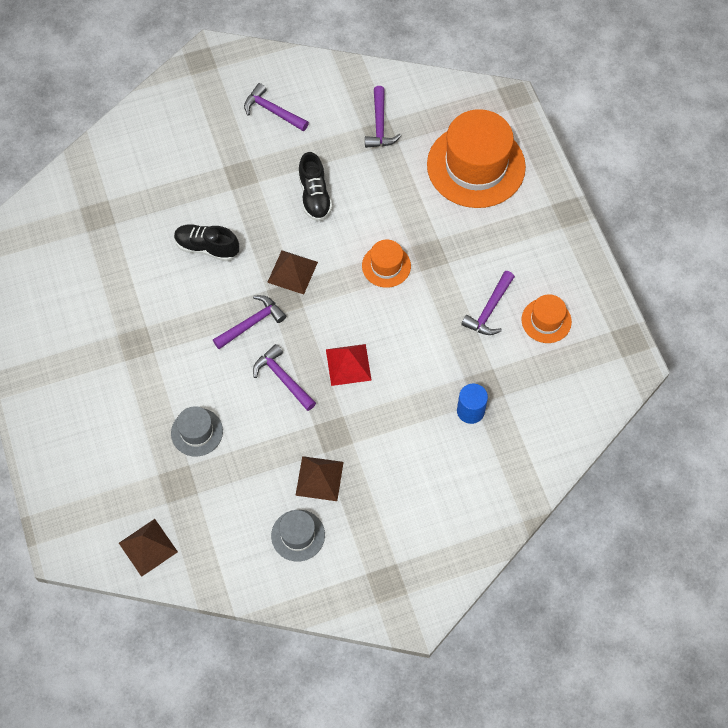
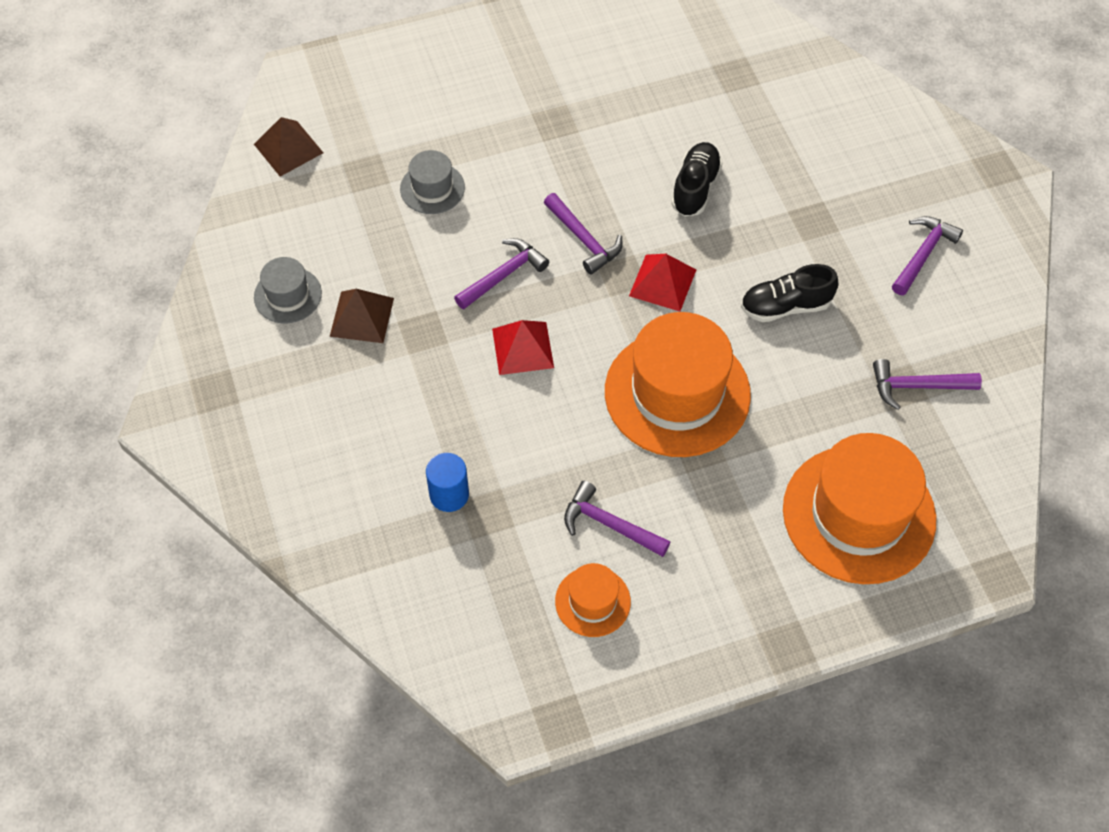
camera: 90 degrees right, 5 degrees down
(292, 272) = (662, 282): brown pyramid -> red pyramid
(386, 266) = (677, 393): orange hat -> orange hat, size x2.08

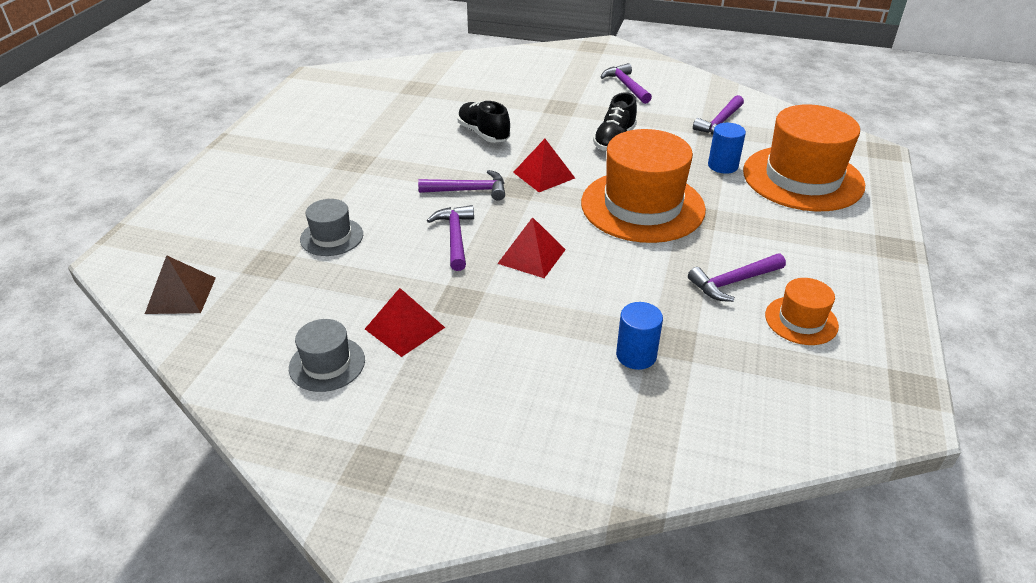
camera: 55 degrees left, 20 degrees down
(362, 317) = (404, 328): brown pyramid -> red pyramid
(819, 429) = (723, 166): none -> blue cylinder

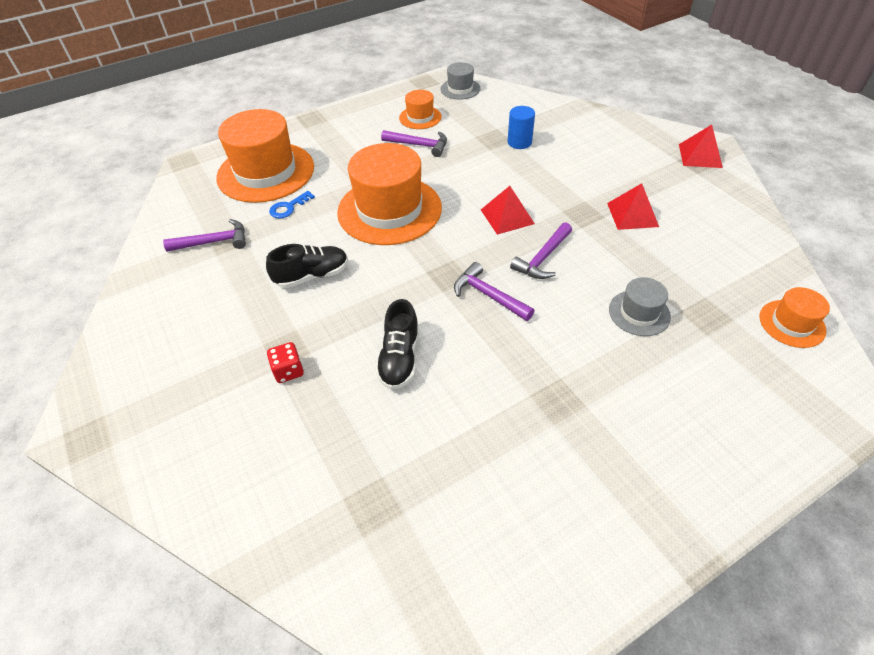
camera: 135 degrees left, 10 degrees up
(181, 295) = (792, 323): brown pyramid -> orange hat
(327, 364) = (695, 218): grey hat -> grey hat (460, 89)
(541, 101) = (288, 371): none -> red dice
(544, 175) = (414, 275): red pyramid -> red pyramid (700, 155)
(626, 86) = (187, 337): purple hammer -> none
(723, 166) = (288, 207): blue cylinder -> blue key

